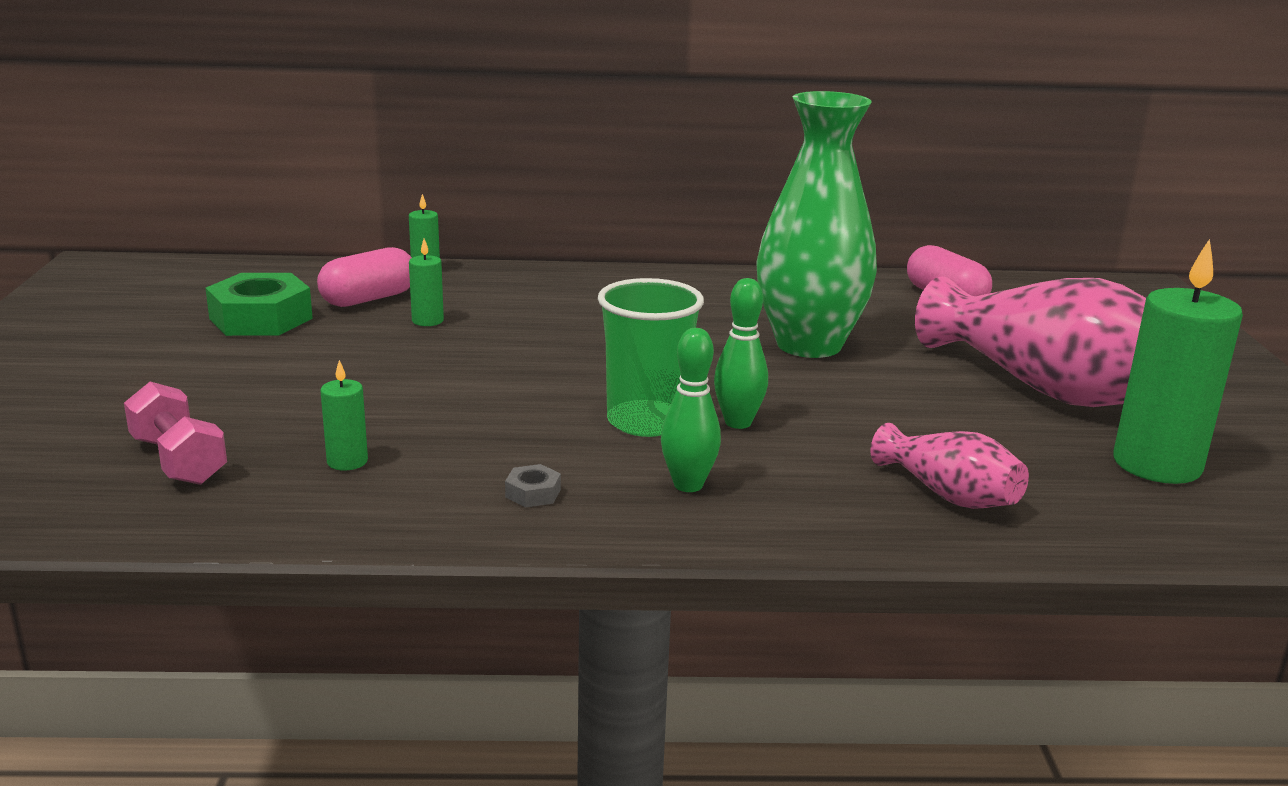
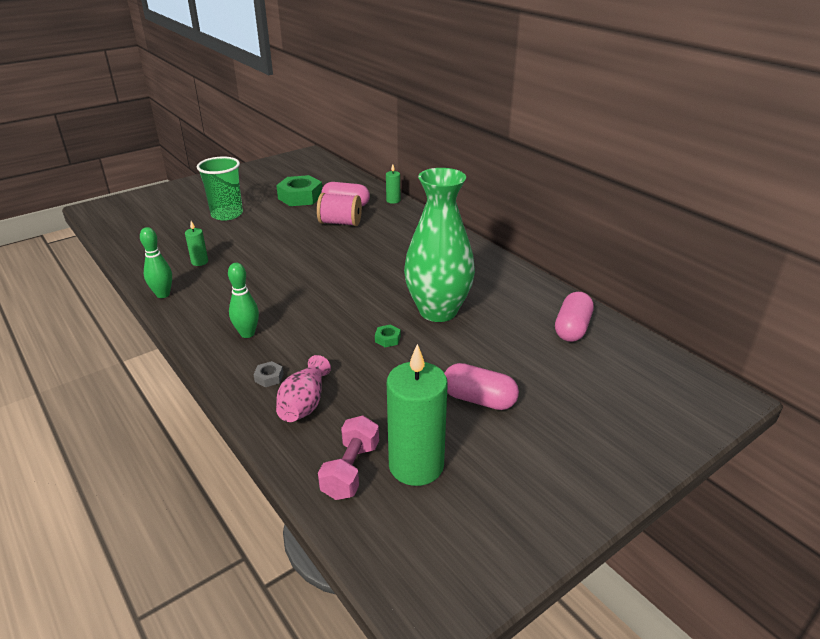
camera: 55 degrees right, 10 degrees up
(178, 461) = (173, 236): pink dumbbell -> pink dumbbell (351, 470)
(427, 321) = (340, 223): green candle -> pink spool
(533, 493) = (208, 304): grey nut -> grey nut (269, 377)
(646, 421) = (298, 303): green cup -> green cup (227, 214)
(738, 422) = (322, 324): green bowling pin -> green bowling pin (163, 294)
(841, 394) = (387, 339): none -> green nut
(1047, 389) = (479, 399): pink vase -> pink capsule

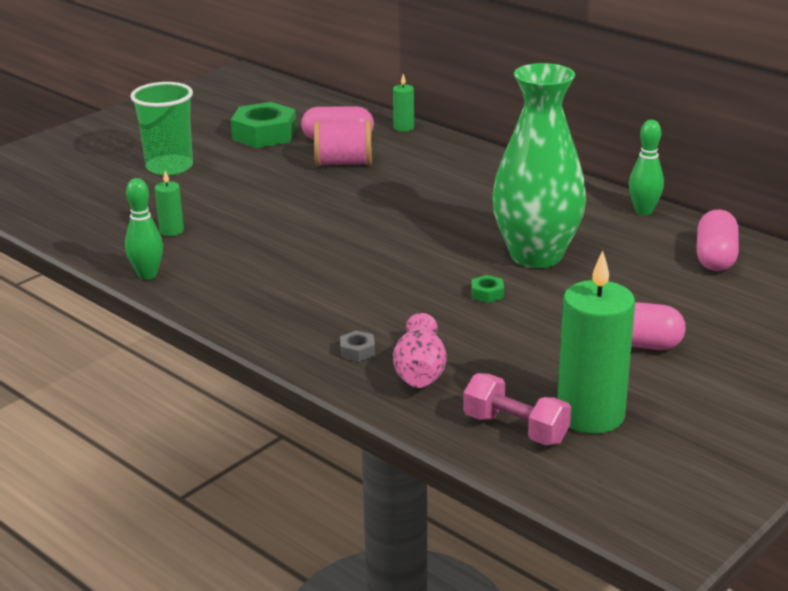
camera: 10 degrees left, 5 degrees down
(247, 334) = (297, 307): green bowling pin -> green bowling pin (643, 211)
(351, 470) = (515, 429): pink dumbbell -> pink dumbbell turned 60 degrees counterclockwise

